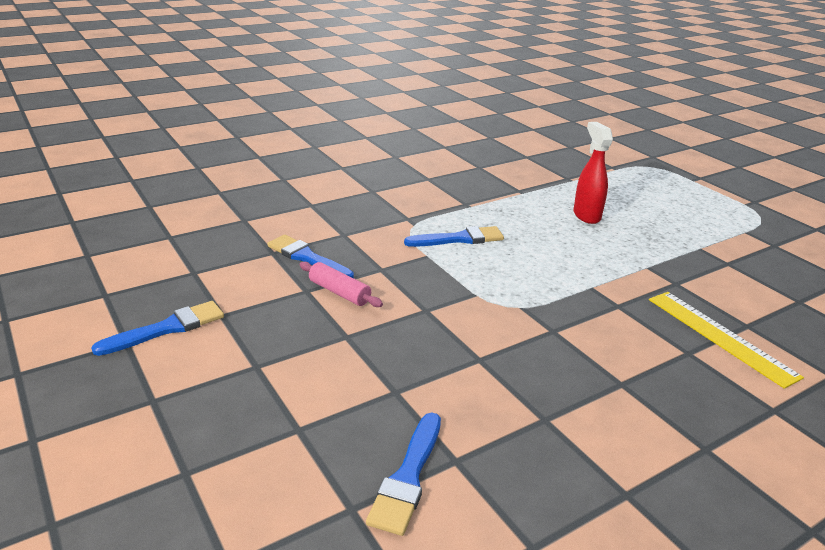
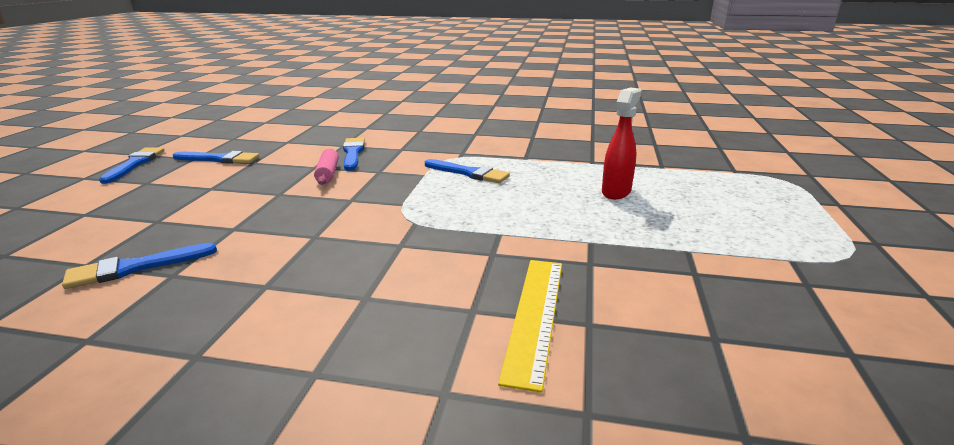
camera: 45 degrees right, 5 degrees down
(58, 387) = (135, 164): none -> blue brush

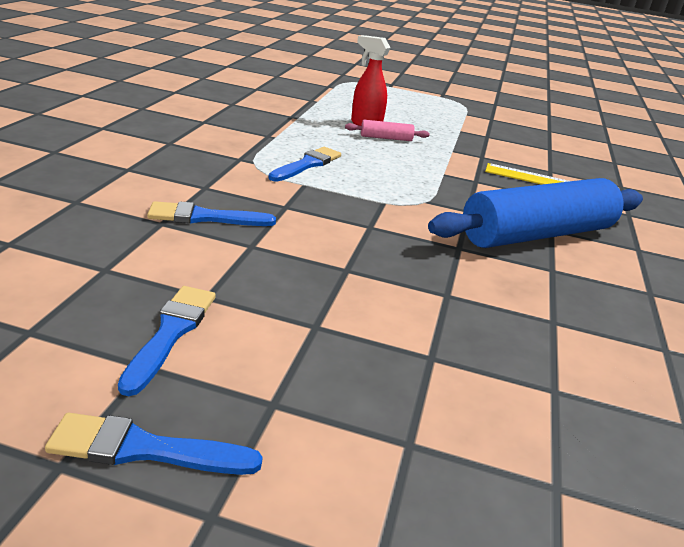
camera: 90 degrees left, 5 degrees up
(135, 267) = (548, 348): blue brush -> none
(327, 173) = (283, 237): pink rolling pin -> pink rolling pin (386, 138)
(348, 284) = (537, 235): none -> blue rolling pin

